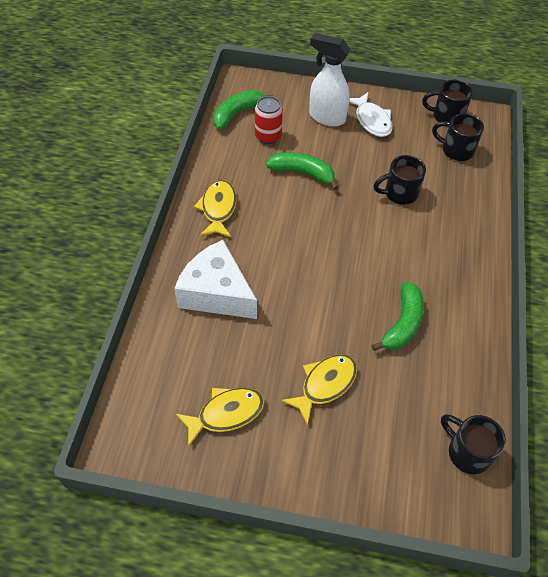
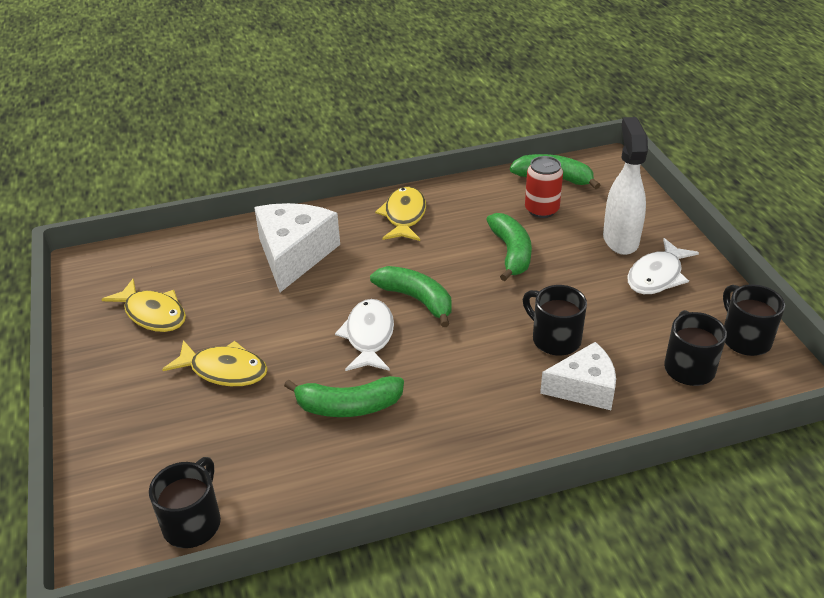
camera: 65 degrees right, 15 degrees down
(218, 209) = (404, 216): yellow fish -> yellow fish turned 60 degrees counterclockwise
(318, 243) = (416, 299): none -> green banana
(340, 284) = (369, 336): none -> white fish
(448, 201) = (584, 388): none -> white cheese

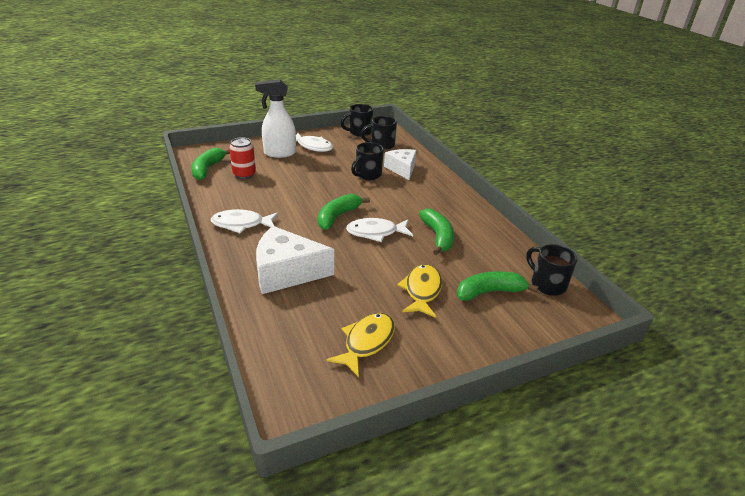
camera: 100 degrees left, 5 degrees down
(193, 522) = (547, 284): black mug -> black mug turned 45 degrees clockwise
(404, 216) = (241, 224): yellow fish -> white fish
(511, 253) = (290, 185): green banana -> green banana (489, 292)

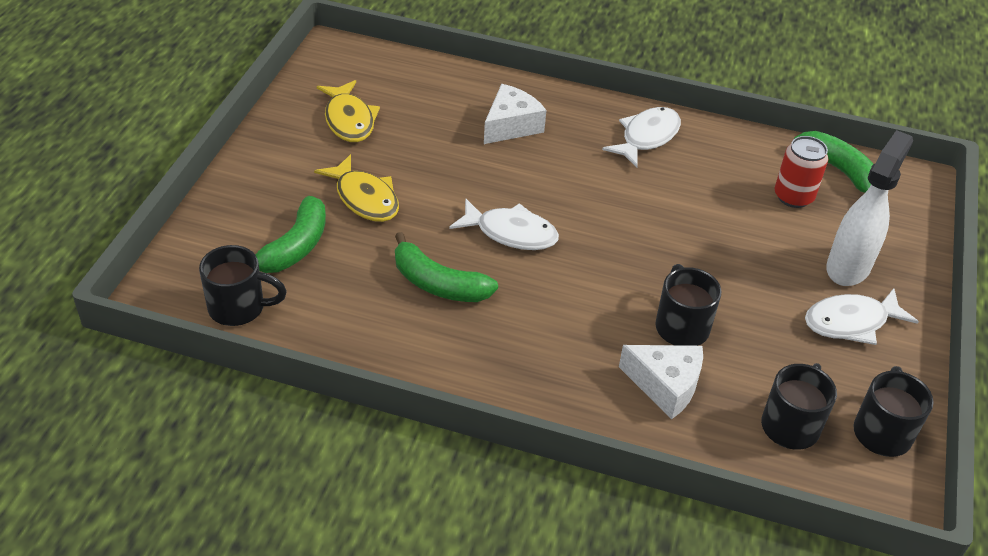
camera: 130 degrees right, 10 degrees up
(287, 272) = (511, 126): white cheese -> white cheese, size x0.66
(338, 216) = (584, 222): green banana -> none
(376, 232) = (511, 233): white fish -> white fish turned 75 degrees clockwise

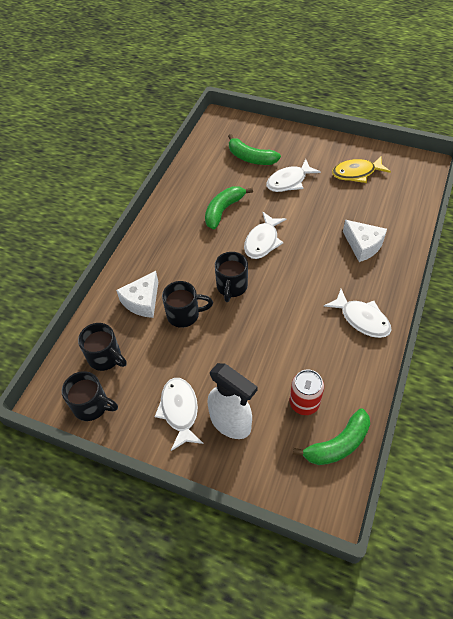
camera: 100 degrees right, 10 degrees up
(239, 308) = (211, 143): black mug -> black mug (231, 287)
(364, 198) = (289, 181): yellow fish -> white fish

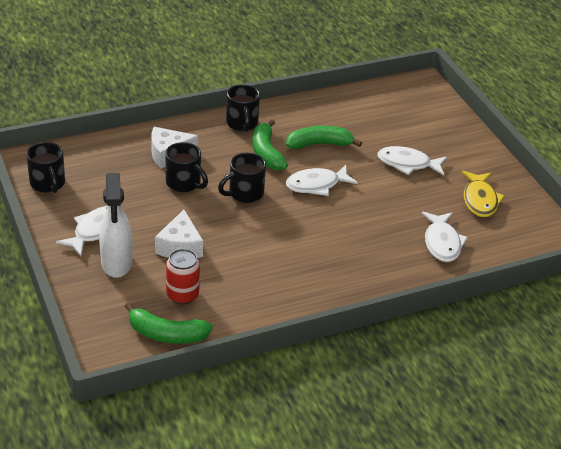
camera: 40 degrees right, 15 degrees down
(105, 357) = (95, 166): black mug -> black mug (242, 123)
(251, 158) = (402, 126): green banana -> green banana (266, 153)
(356, 173) = (479, 200): yellow fish -> yellow fish turned 120 degrees counterclockwise
(361, 319) = (310, 287): white fish -> white fish (442, 243)
(363, 245) = (395, 248): white cheese -> white cheese (180, 246)

